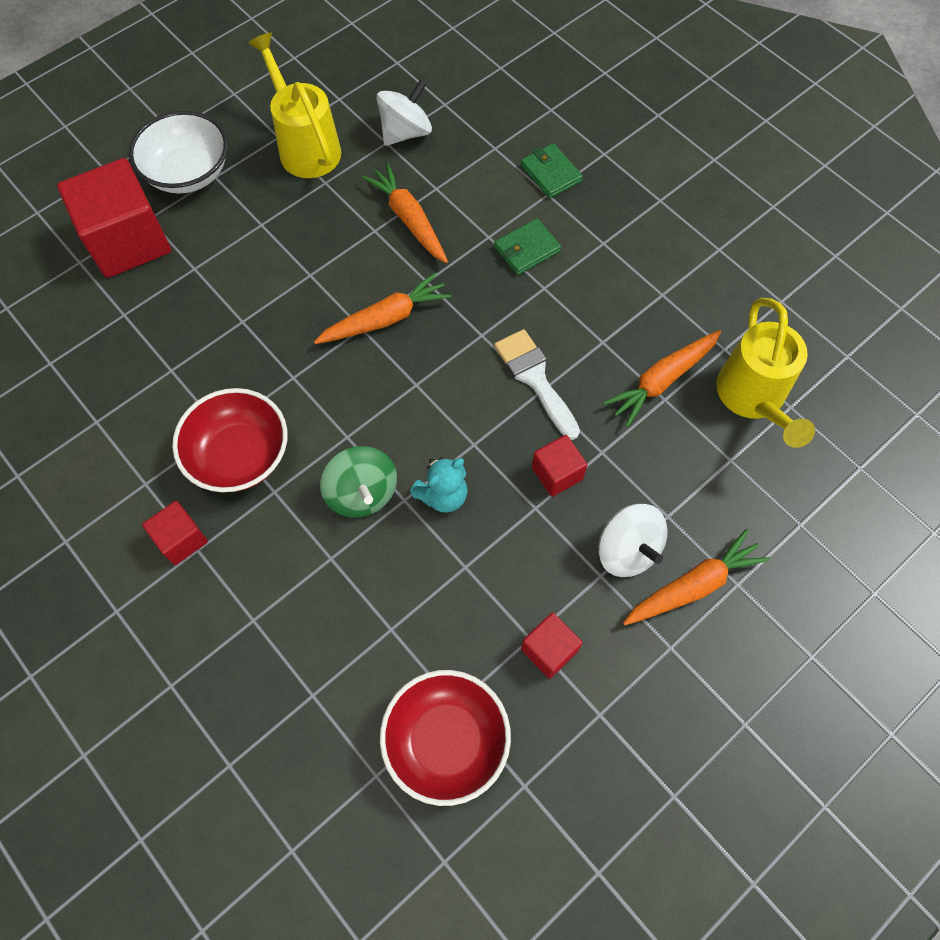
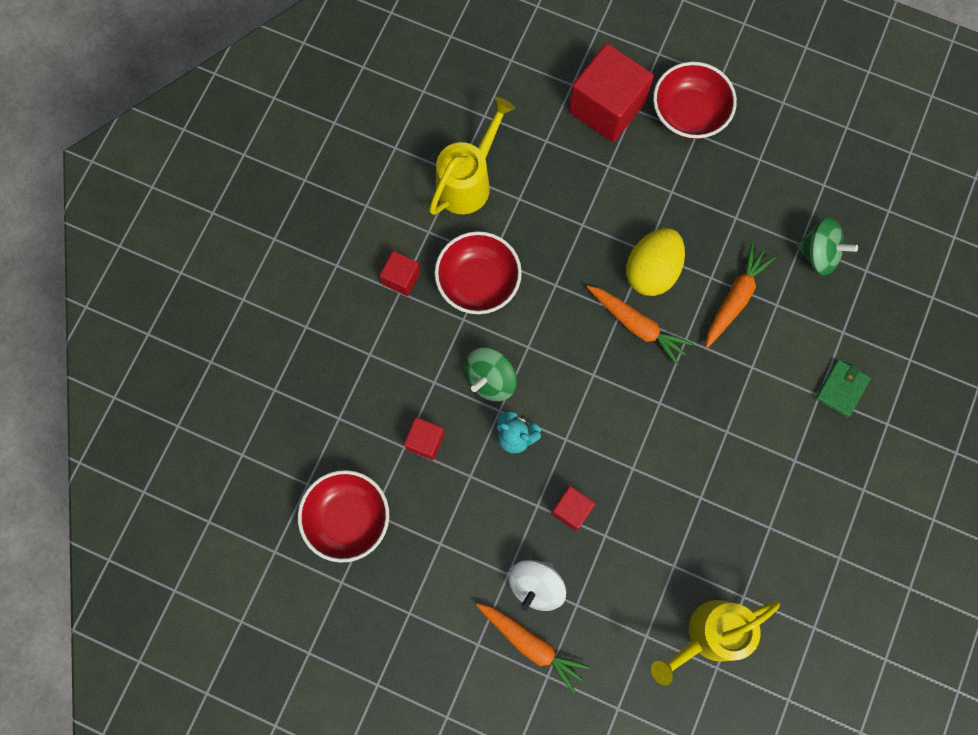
camera: 65 degrees right, 10 degrees up
(188, 173) = (689, 113): white bowl -> red bowl
(305, 146) = (762, 184): yellow watering can -> yellow watering can (468, 181)
(334, 279) = (652, 271): none -> yellow egg
(405, 132) = (819, 254): white spinning top -> green spinning top
(527, 249) = (756, 402): green wallet -> none
(535, 379) = (642, 460): white brush -> none
(549, 650) = (437, 560): red cube -> red cube (425, 441)
(662, 380) = (689, 557): orange carrot -> none

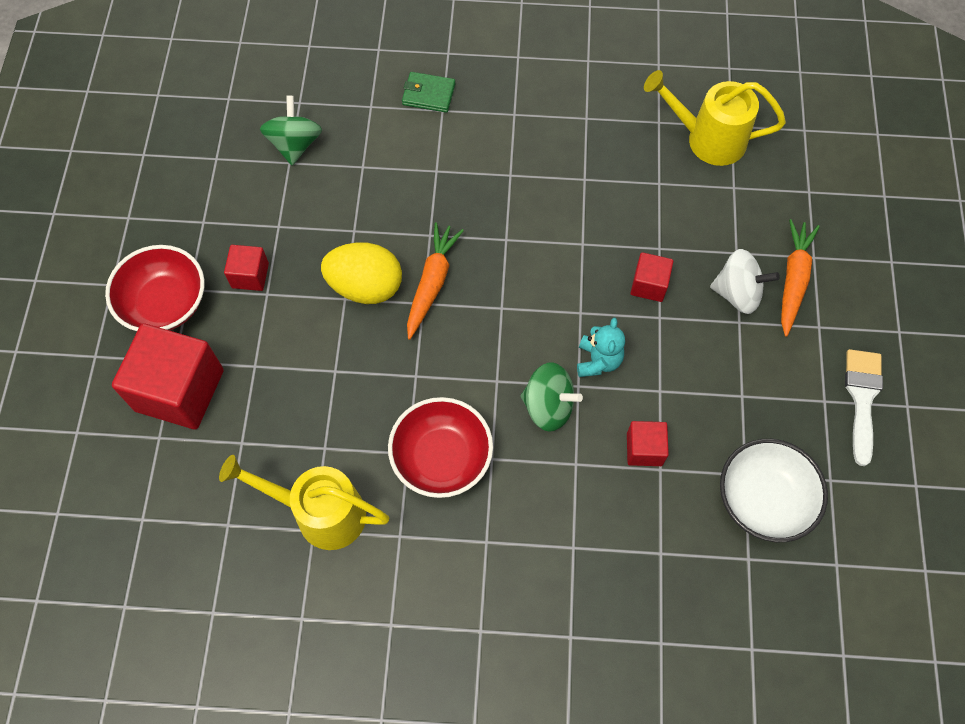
camera: 110 degrees left, 10 degrees down
(347, 518) = (763, 499): red bowl -> white bowl
(399, 647) = (862, 398): none -> white brush
(401, 278) = (468, 546): red cube -> red cube (250, 275)
(708, 635) = (707, 139): yellow watering can -> yellow watering can turned 150 degrees clockwise
(735, 298) = (369, 203): orange carrot -> none

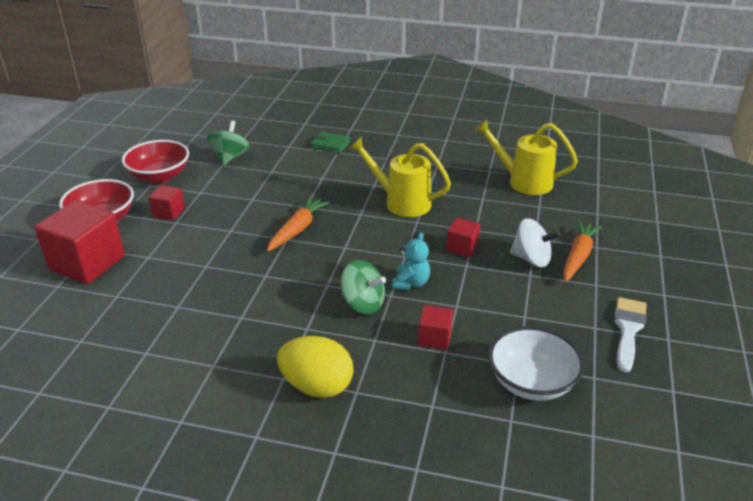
camera: 10 degrees right, 30 degrees down
(320, 512) = (156, 343): yellow watering can -> yellow watering can (401, 202)
(365, 287) = (248, 226): yellow egg -> yellow egg (317, 386)
(441, 458) = (267, 323): red bowl -> red bowl (159, 176)

